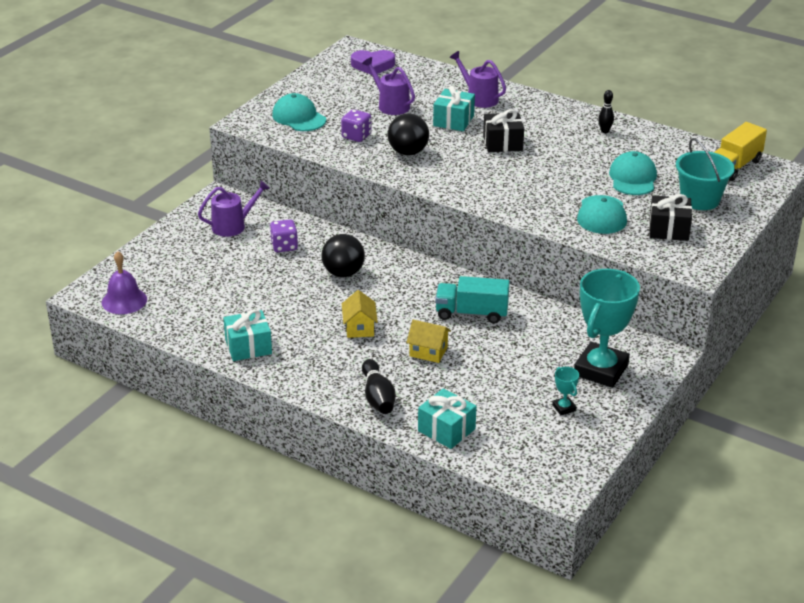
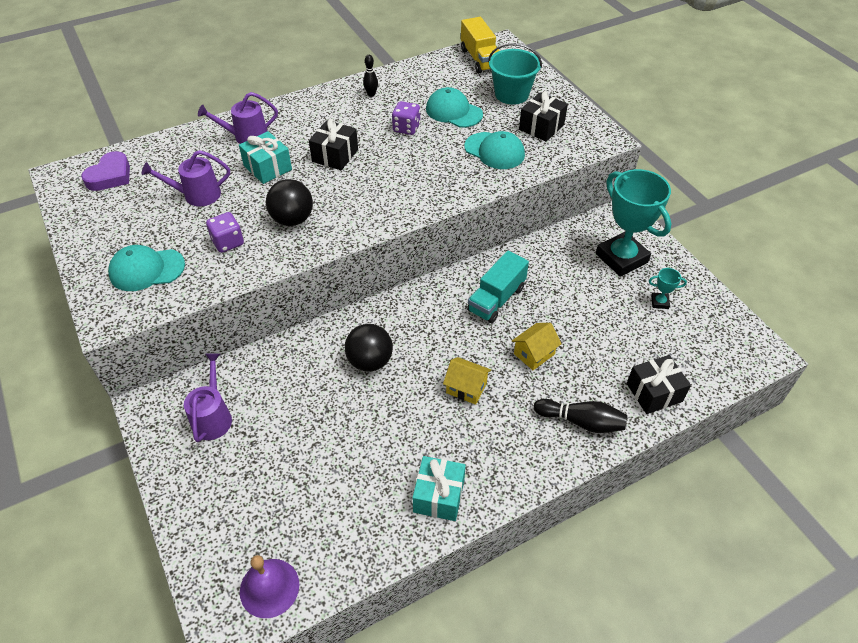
camera: 60 degrees left, 15 degrees up
(284, 246) = (287, 388): purple dice -> purple dice (406, 128)
(446, 430) = (654, 392): turquoise gift -> black gift

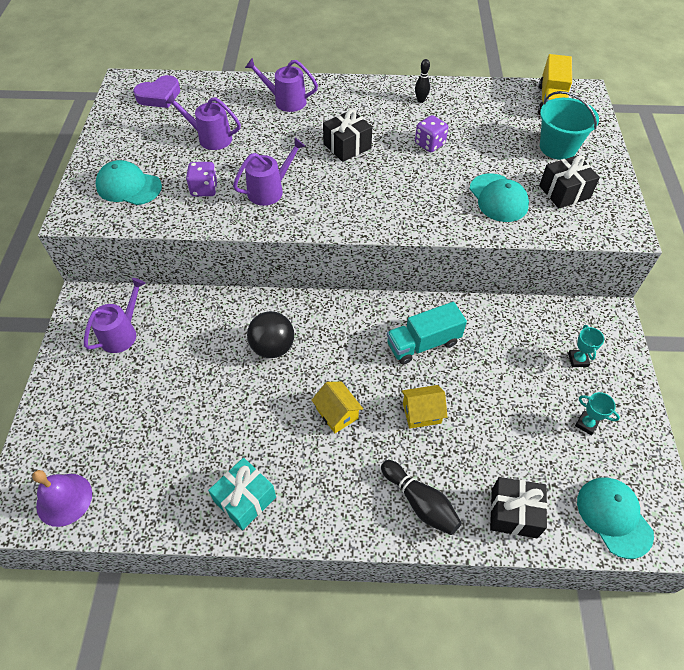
camera: 30 degrees right, 5 degrees up
(267, 168) = (283, 135): turquoise gift -> none
(292, 219) = (269, 190): black ball -> purple watering can
(454, 112) = (486, 144): turquoise cap -> turquoise cap (614, 517)
(621, 258) = (578, 360): turquoise trophy -> turquoise trophy, size x0.41

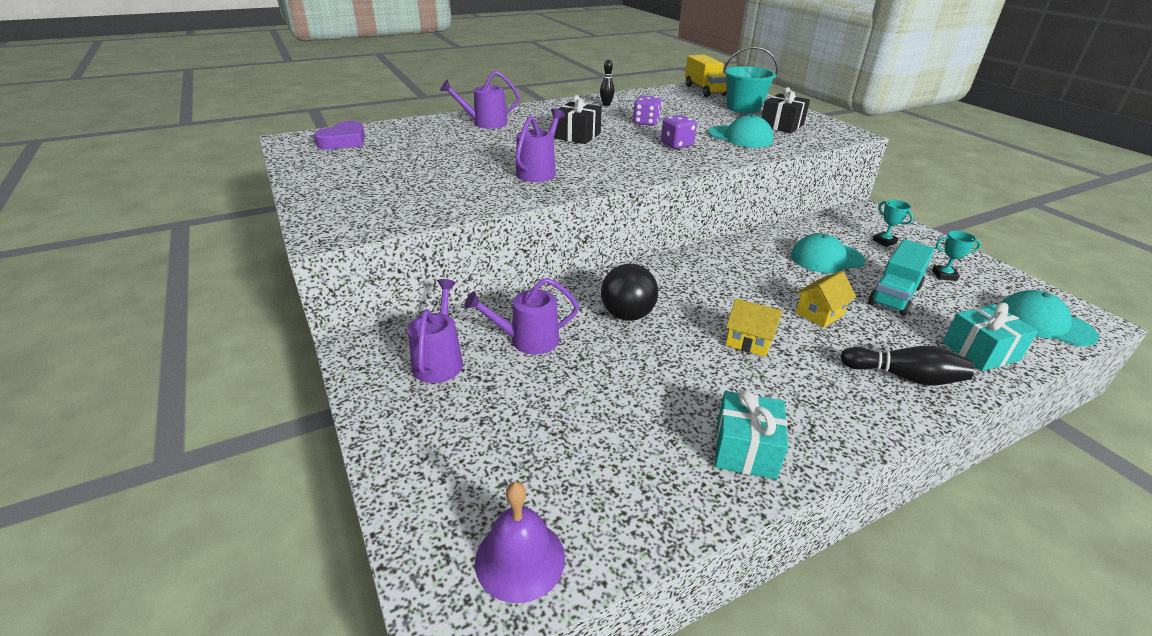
camera: 30 degrees left, 20 degrees down
(129, 186) = (375, 200): turquoise cap -> turquoise cap (826, 258)
(204, 189) = (468, 184): purple dice -> purple dice (676, 145)
(211, 138) = (435, 154): purple watering can -> purple watering can (528, 340)
(423, 343) = (759, 268): turquoise truck -> turquoise truck (894, 295)
(514, 513) = (980, 351): black gift -> turquoise gift

